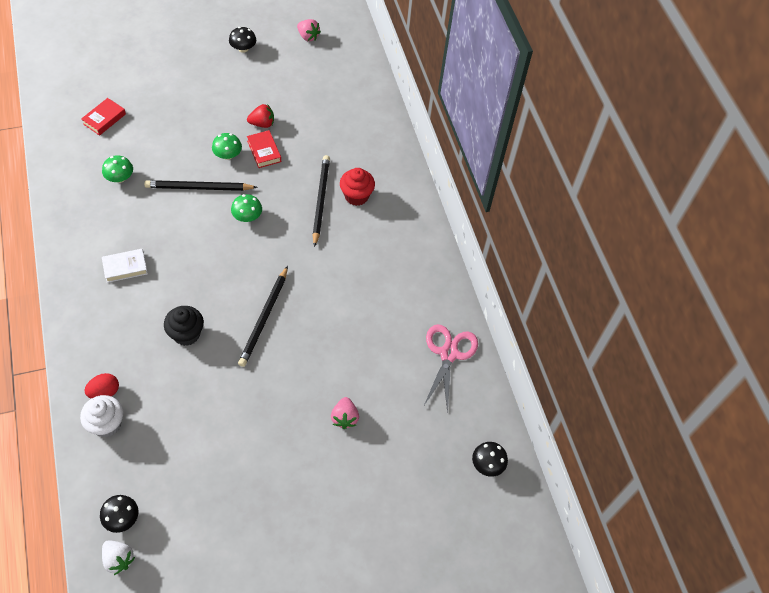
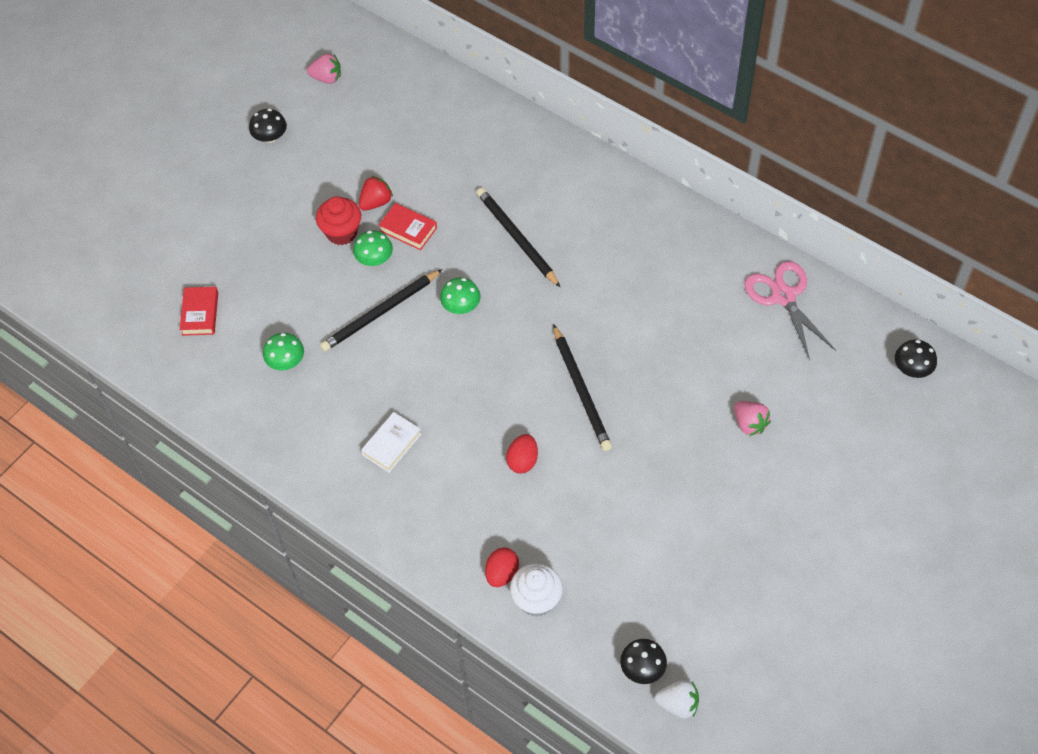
camera: 30 degrees left, 0 degrees up
(186, 334) = (522, 461): black cupcake -> red egg
(356, 196) = (547, 209): red cupcake -> red cupcake (341, 232)

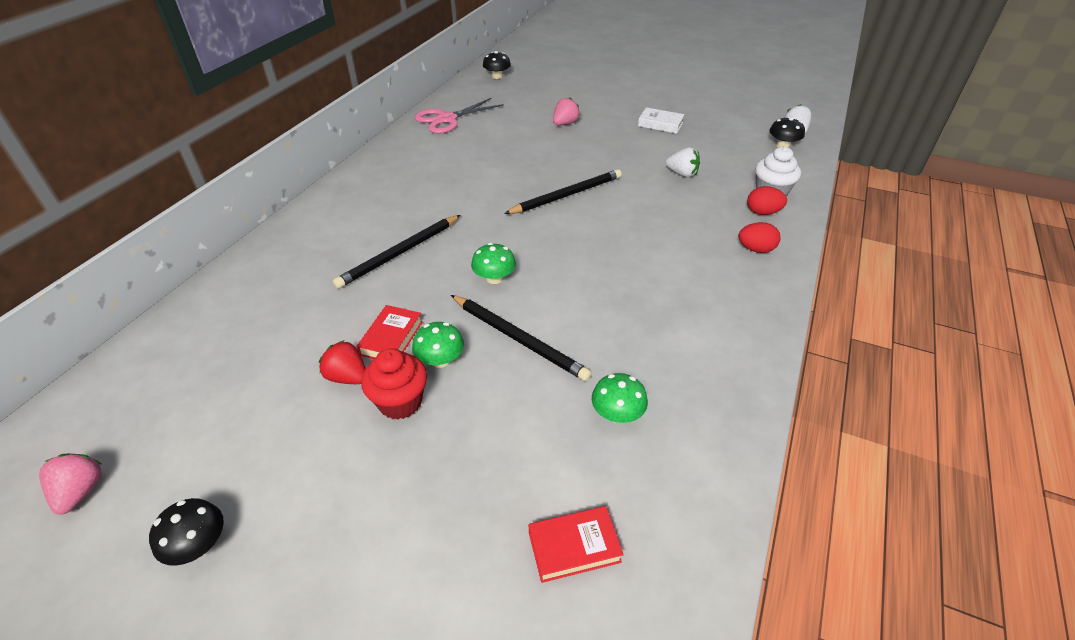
camera: 105 degrees left, 15 degrees down
(391, 444) = (680, 298): white book -> white book (660, 124)
(522, 461) = (652, 216): red egg -> red egg (755, 249)
(599, 520) = (682, 174): none -> white strawberry

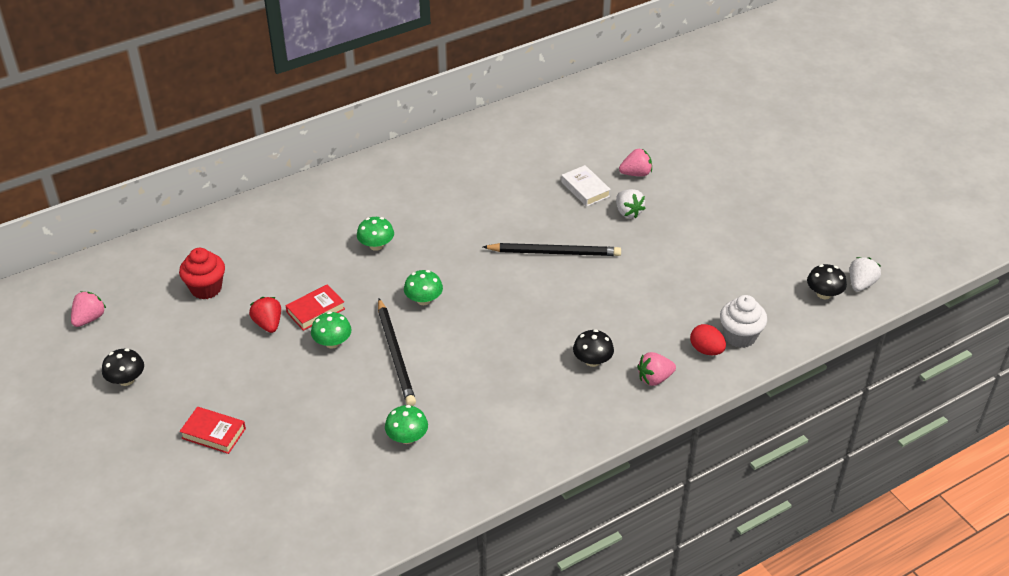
camera: 35 degrees right, 0 degrees up
(399, 253) = (376, 245): black pencil -> green mushroom
(400, 402) = (285, 357): red cupcake -> red cupcake (206, 288)
(447, 119) = (533, 122): pink scissors -> none
(497, 76) = (631, 85): black mushroom -> black mushroom (592, 360)
(574, 547) = (306, 491): red book -> red book (213, 433)
(660, 124) = (729, 214): white book -> white book (585, 189)
(682, 174) = (681, 278): white strawberry -> white strawberry (628, 212)
(755, 249) = (654, 378): red egg -> pink strawberry

